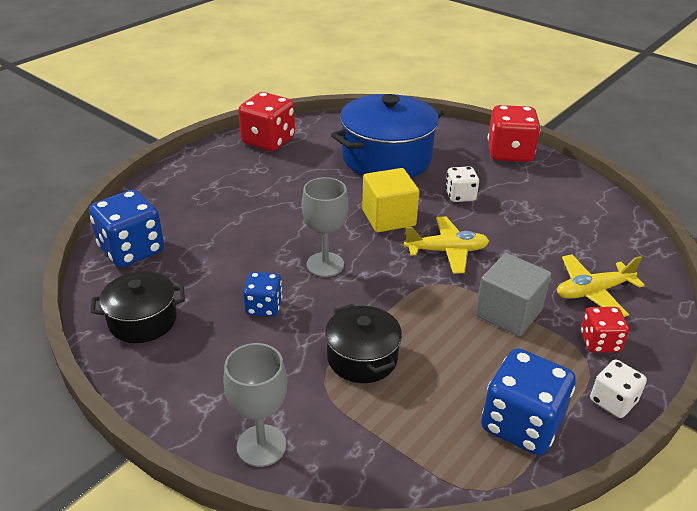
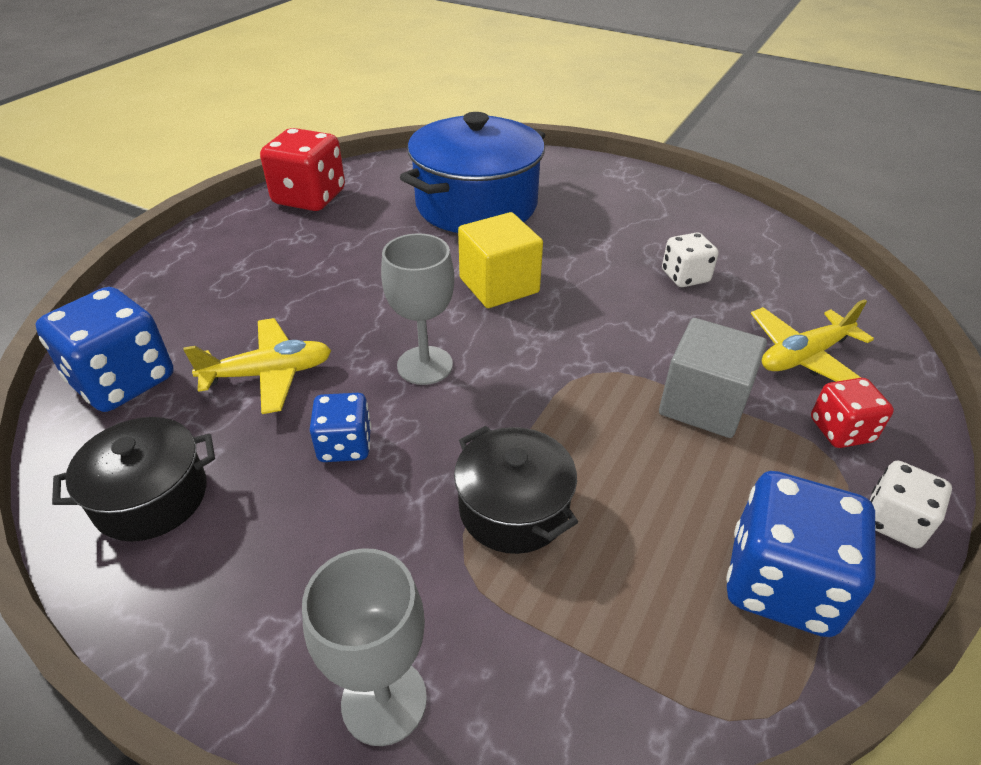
camera: 10 degrees left, 5 degrees up
(446, 251) = (591, 323): yellow plane -> yellow plane (269, 374)
(460, 196) = (587, 244): white dice -> white dice (685, 277)
(509, 153) = (633, 182): red dice -> none

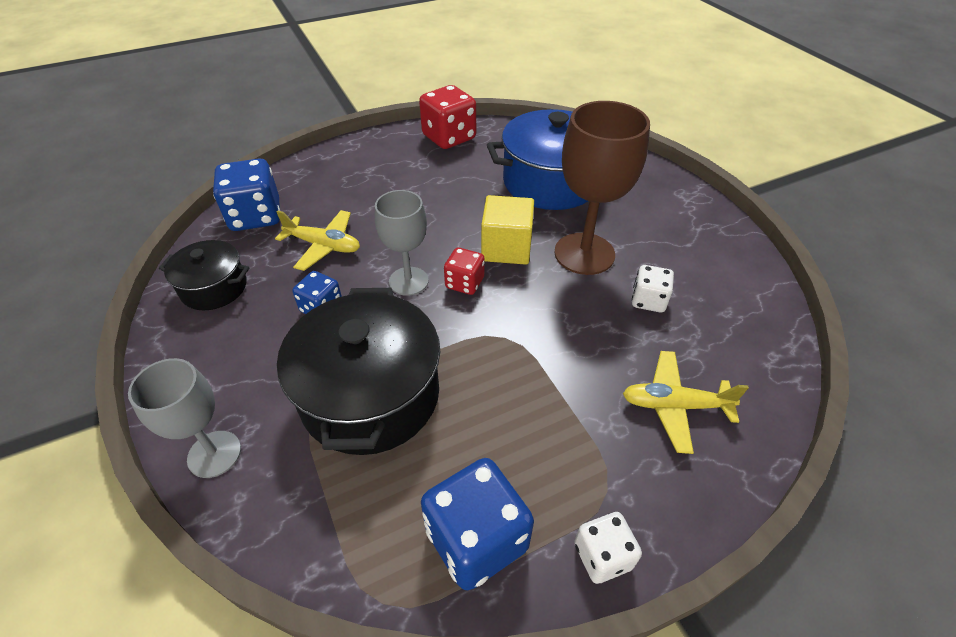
camera: 35 degrees right, 5 degrees up
(513, 508) = (370, 395): black pot -> black pot, size x1.82
(583, 259) = (584, 254): none -> brown goblet
(703, 404) = (556, 398): grey cube -> none
(841, 430) = (638, 473): red dice -> red dice (464, 283)

